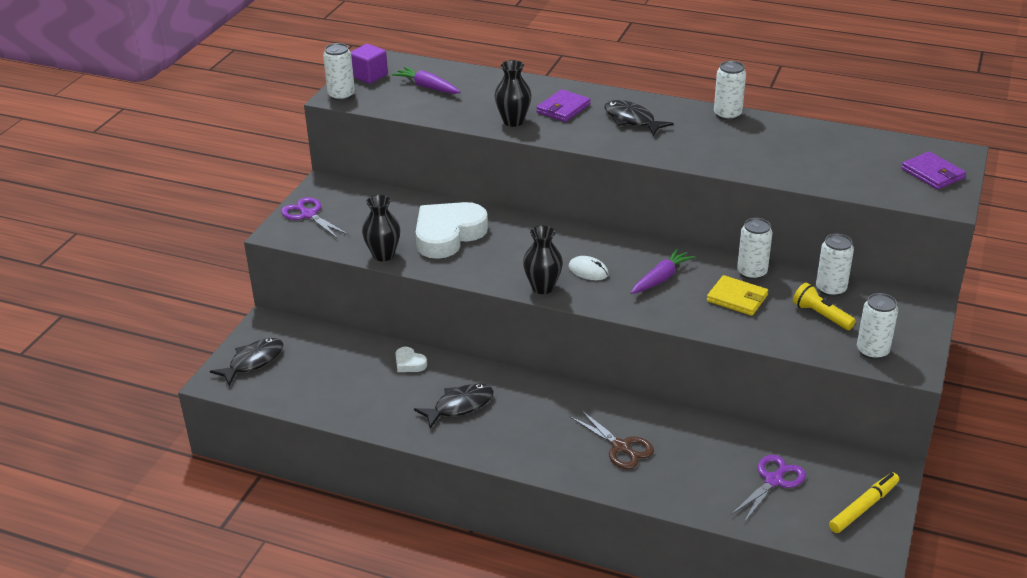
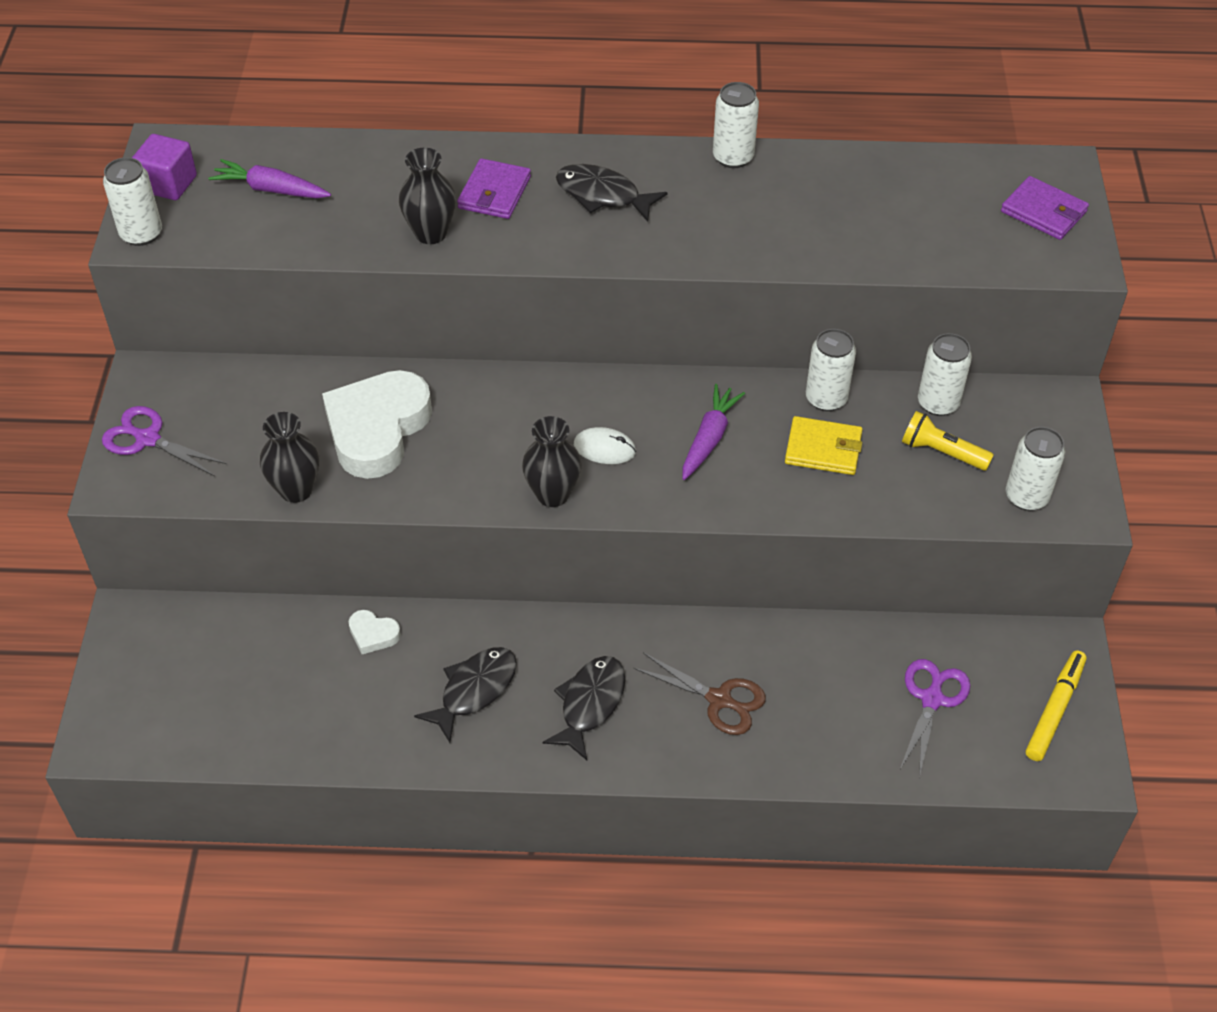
camera: 20 degrees left, 15 degrees up
(253, 362) = (139, 692): black fish -> black fish (590, 704)

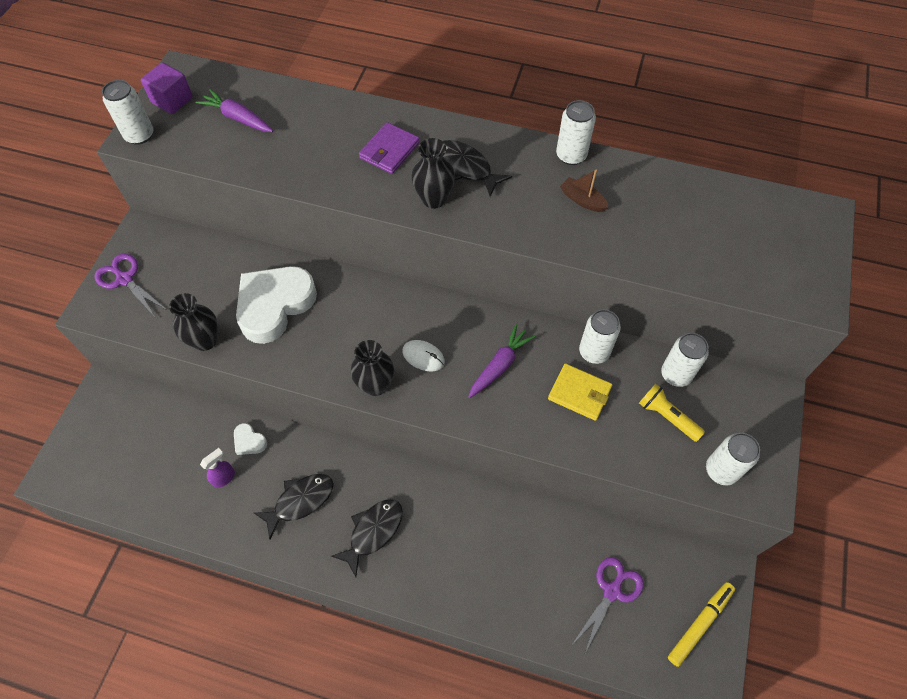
camera: 15 degrees right, 10 degrees up
(354, 686) = (224, 477): none -> purple spray bottle
(431, 233) = (333, 174): black vase -> black vase (434, 199)
(719, 700) = (461, 552): brown scissors -> none
(765, 205) = (582, 200): none -> brown boat
(1043, 211) = (798, 249): purple wallet -> none

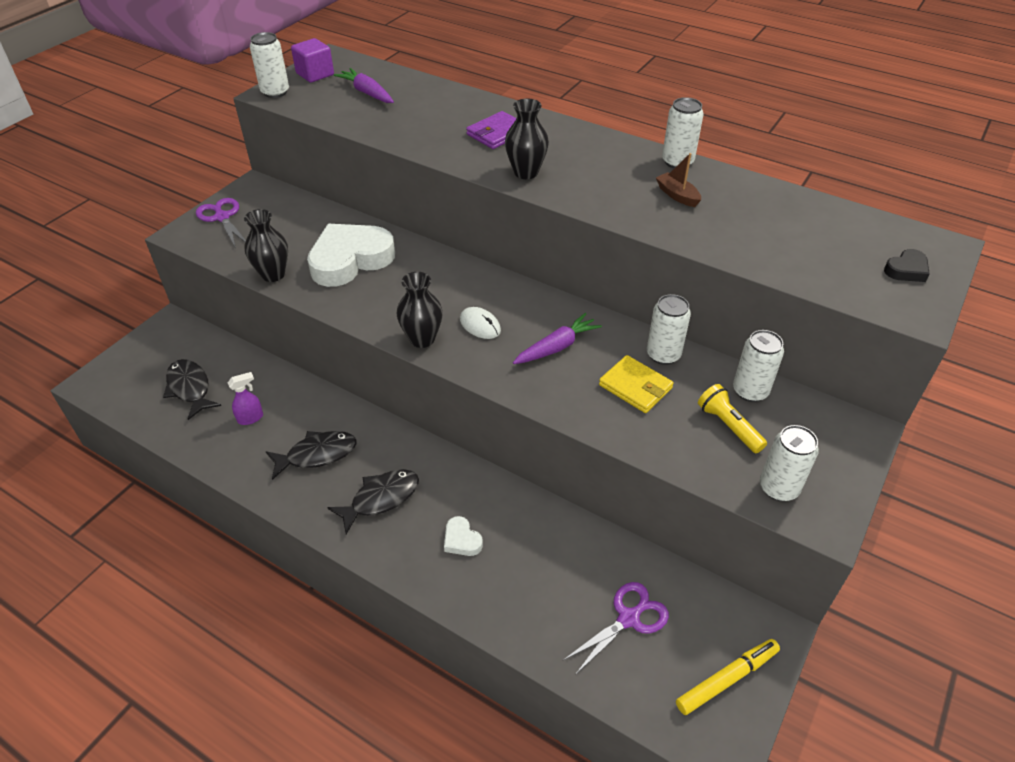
camera: 15 degrees right, 15 degrees down
(249, 441) = (288, 393): white heart -> white heart (461, 540)
(466, 168) = (567, 155): black fish -> black fish (190, 388)
(799, 250) = (906, 270): none -> black heart

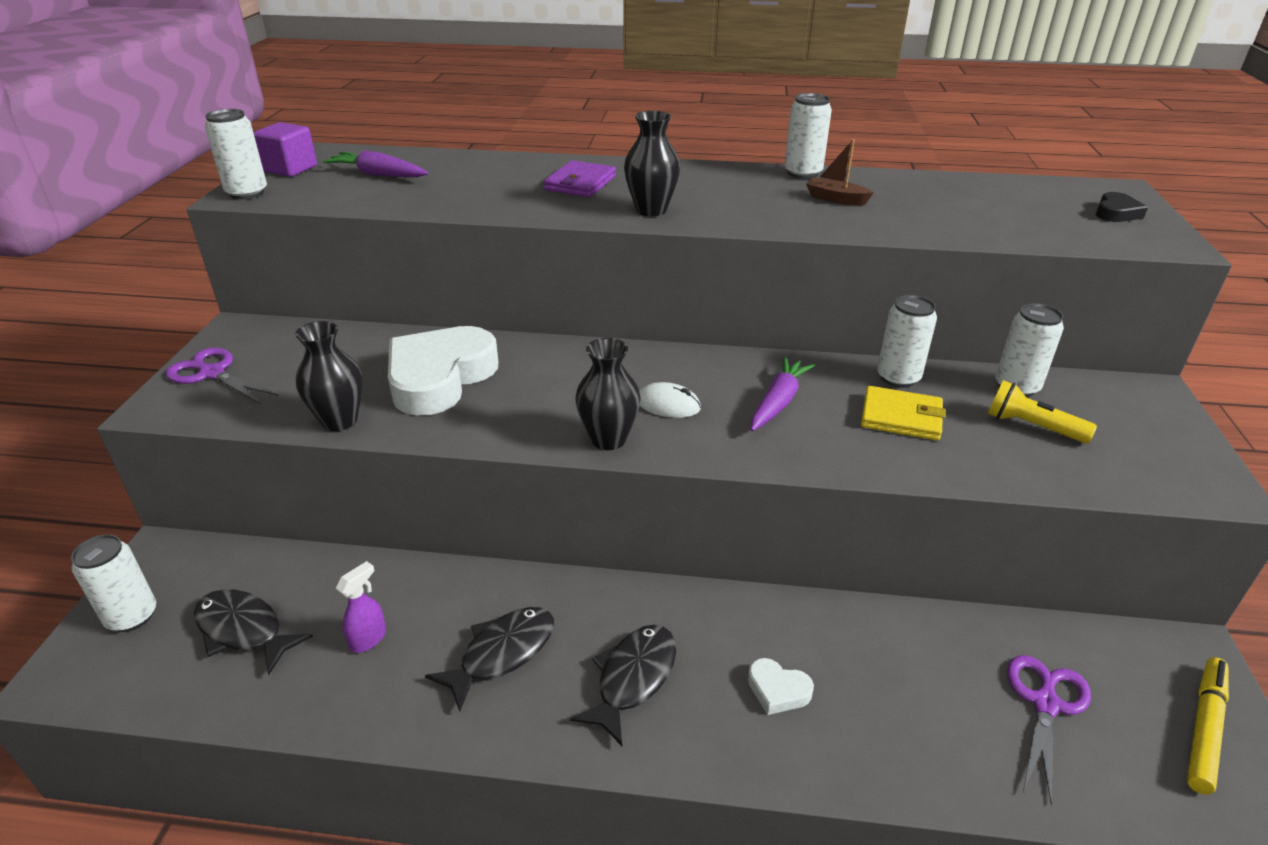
camera: 25 degrees left, 10 degrees down
(778, 488) = (1142, 471): white can -> white can (132, 616)

